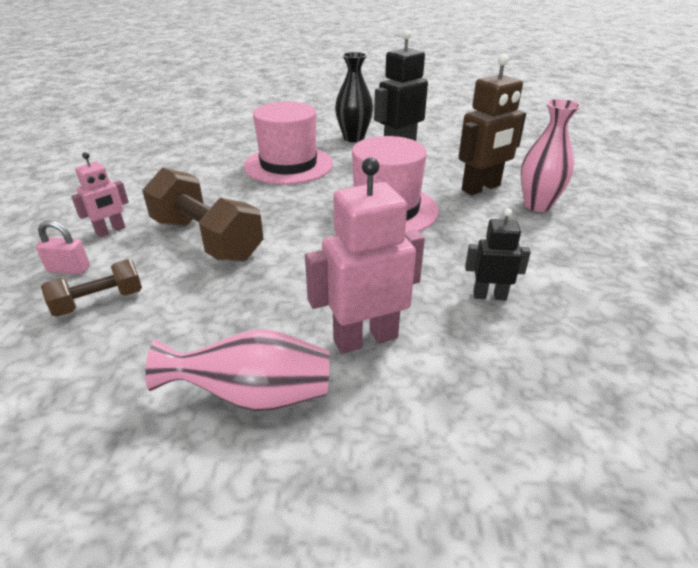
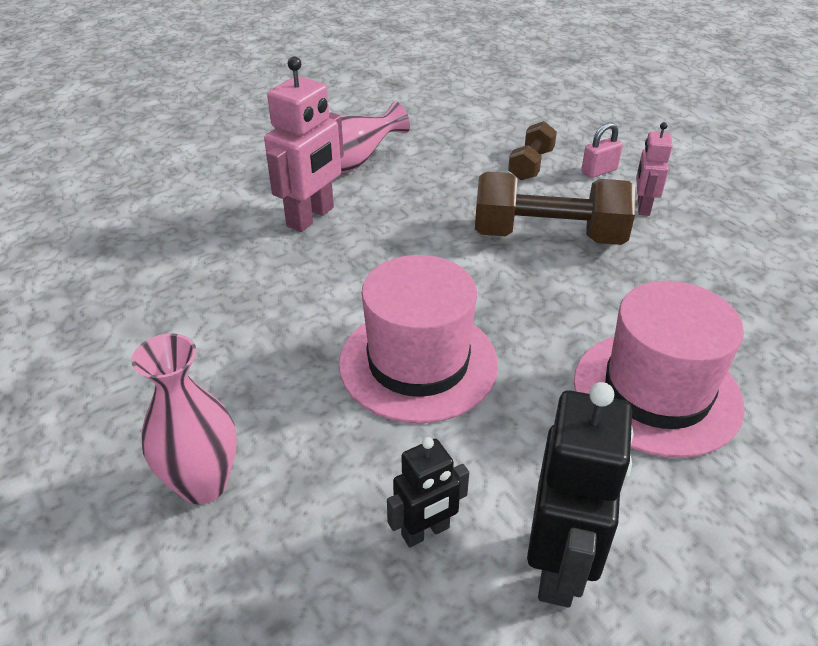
camera: 145 degrees right, 5 degrees up
(353, 138) = (681, 554): black vase -> none
(481, 188) = (313, 489): brown robot -> none
(489, 295) = (225, 292): black robot -> black robot (425, 532)

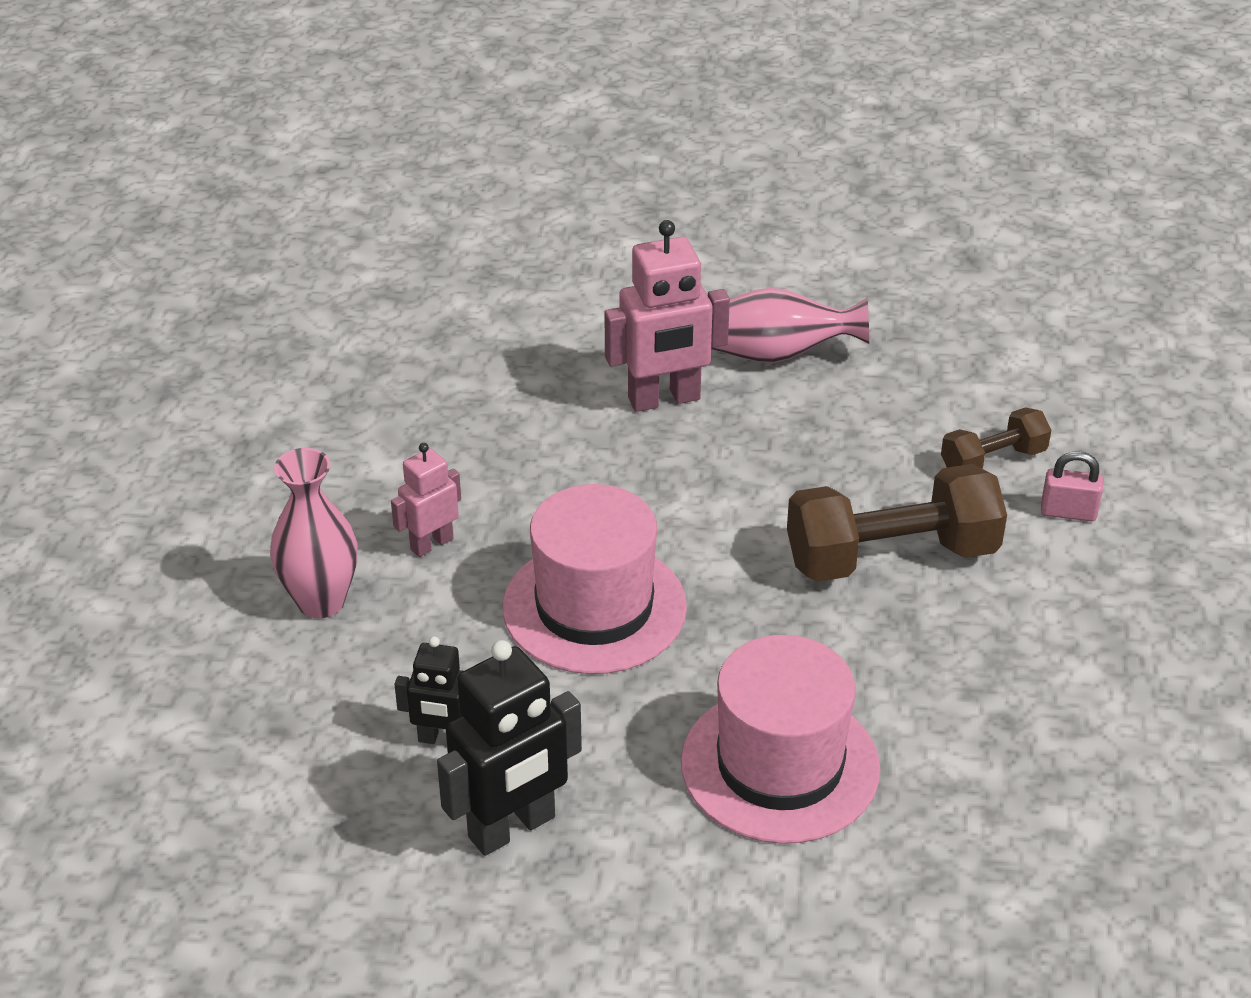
camera: 40 degrees right, 0 degrees up
(548, 236) = (891, 556): brown dumbbell -> brown dumbbell turned 60 degrees counterclockwise
(643, 207) = (1055, 584): pink robot -> pink robot (431, 544)

